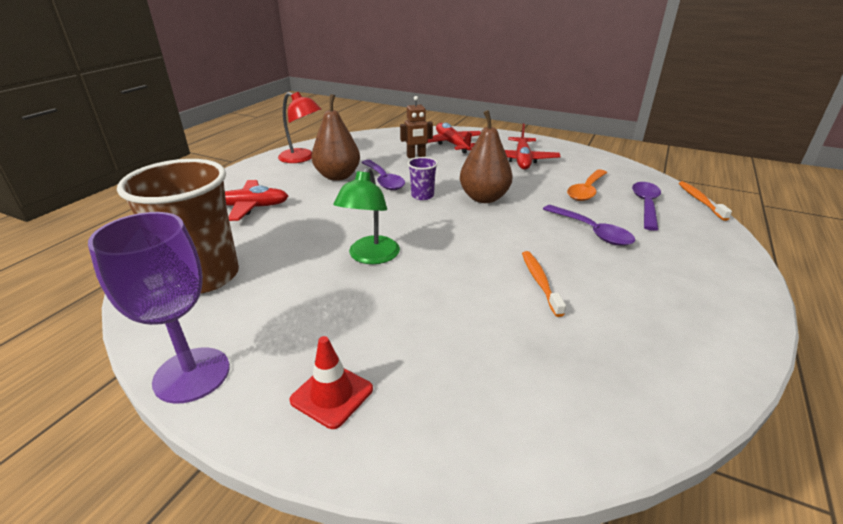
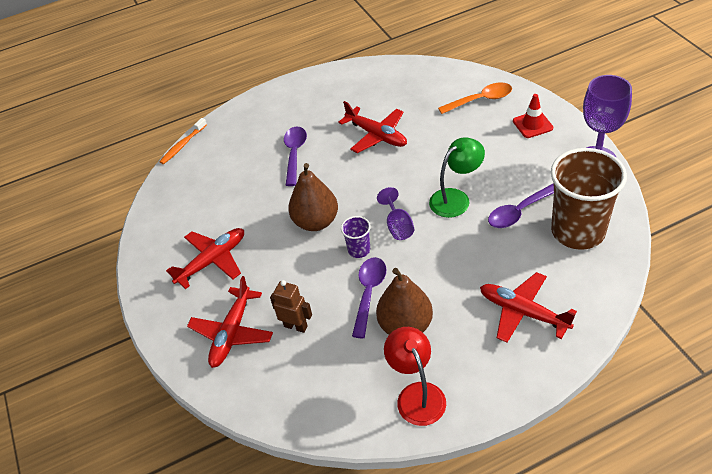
camera: 135 degrees left, 15 degrees up
(407, 218) = (398, 226): none -> purple goblet
(540, 282) = (377, 135): orange toothbrush -> red plane
(586, 191) = (233, 192): orange spoon -> orange spoon (480, 100)
(646, 205) = (222, 158): purple spoon -> purple spoon (519, 212)

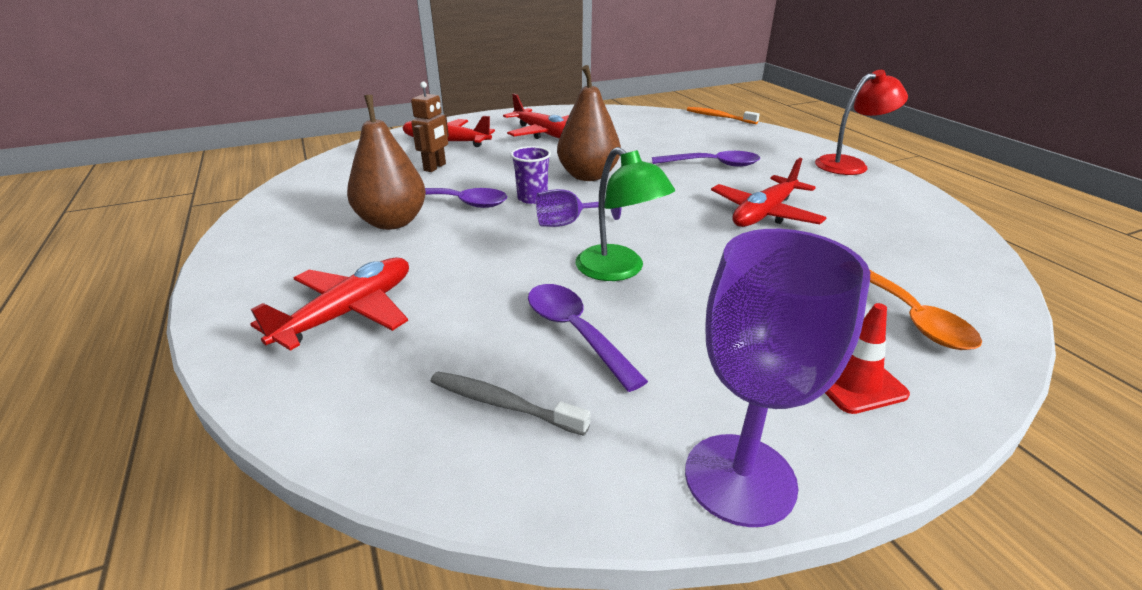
camera: 85 degrees right, 15 degrees down
(417, 394) = (288, 225): red lamp -> red lamp (849, 164)
(578, 231) = (503, 404): brown cup -> grey toothbrush

